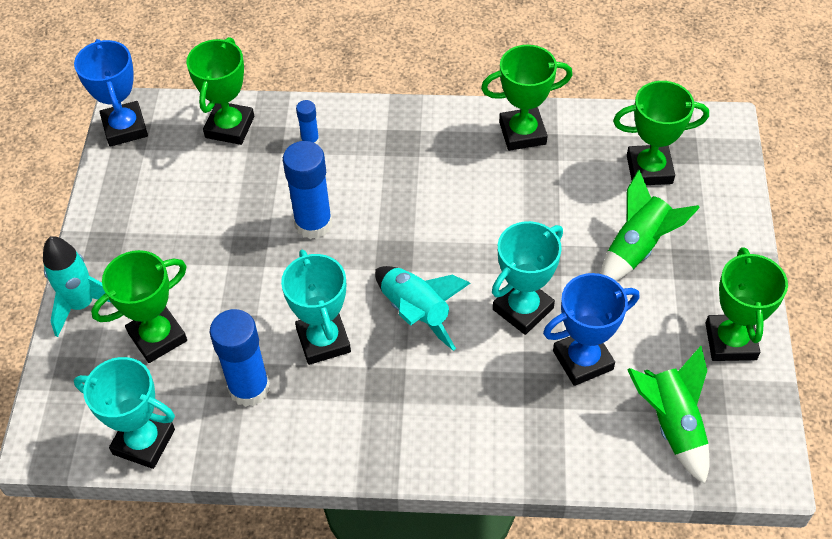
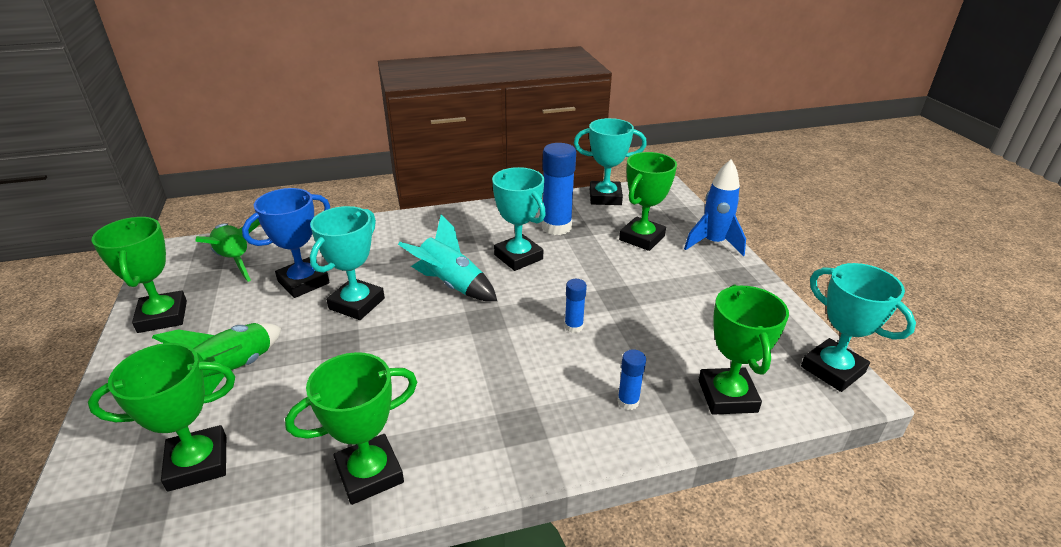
camera: 160 degrees right, 20 degrees down
(82, 305) = (713, 243): turquoise rocket -> blue rocket
(125, 128) = (832, 370): blue trophy -> turquoise trophy
(313, 224) = (573, 326): blue glue stick -> blue glue stick, size x0.51

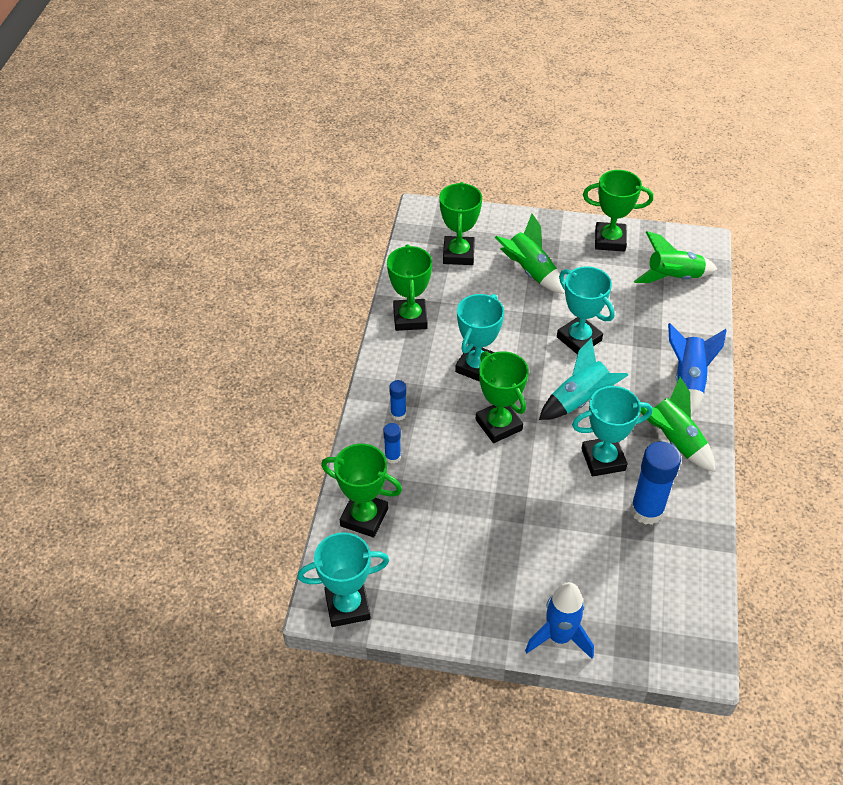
camera: 115 degrees right, 15 degrees up
(303, 282) = (623, 313): blue trophy -> none
(391, 230) = (688, 381): none -> blue rocket
(470, 226) = (674, 441): none -> green rocket
(573, 326) = (486, 459): blue glue stick -> blue glue stick (398, 414)
(605, 197) = (698, 585): turquoise trophy -> turquoise trophy (477, 367)
(642, 238) = (596, 576): green trophy -> green trophy (498, 425)

